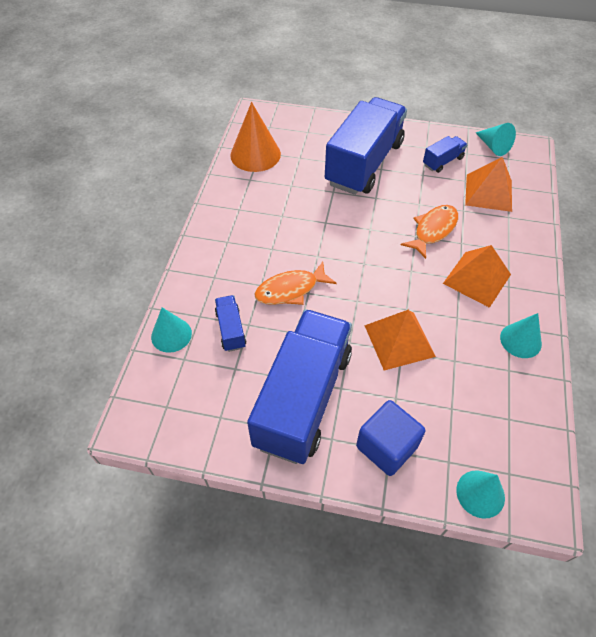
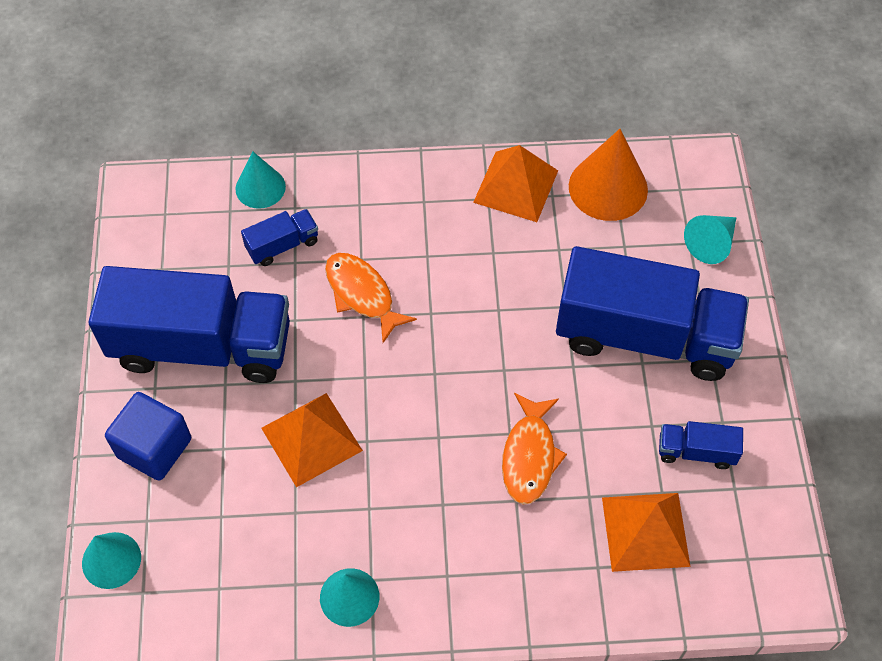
camera: 75 degrees right, 5 degrees up
(433, 230) = (529, 456): orange fish -> orange fish turned 75 degrees clockwise
(442, 161) = (696, 452): blue truck -> blue truck turned 150 degrees clockwise
(477, 278) = (449, 528): orange pyramid -> orange pyramid (516, 186)
(493, 146) = (770, 530): turquoise cone -> turquoise cone (711, 244)

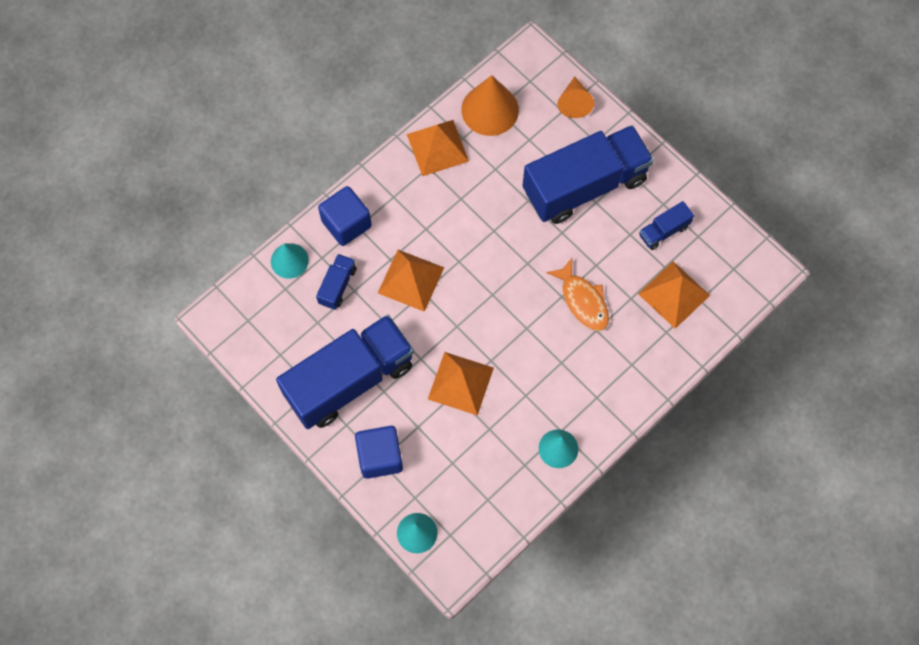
camera: 40 degrees left, 10 degrees up
(350, 193) = (346, 224): none -> blue cube
(362, 294) = (411, 280): orange fish -> orange pyramid
(711, 244) = (574, 103): turquoise cone -> orange cone

